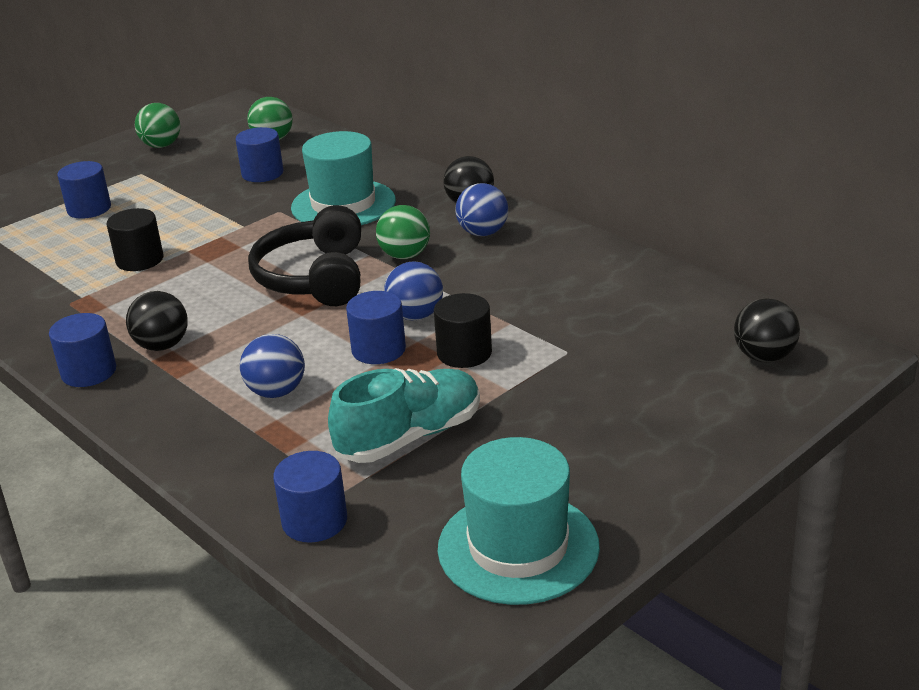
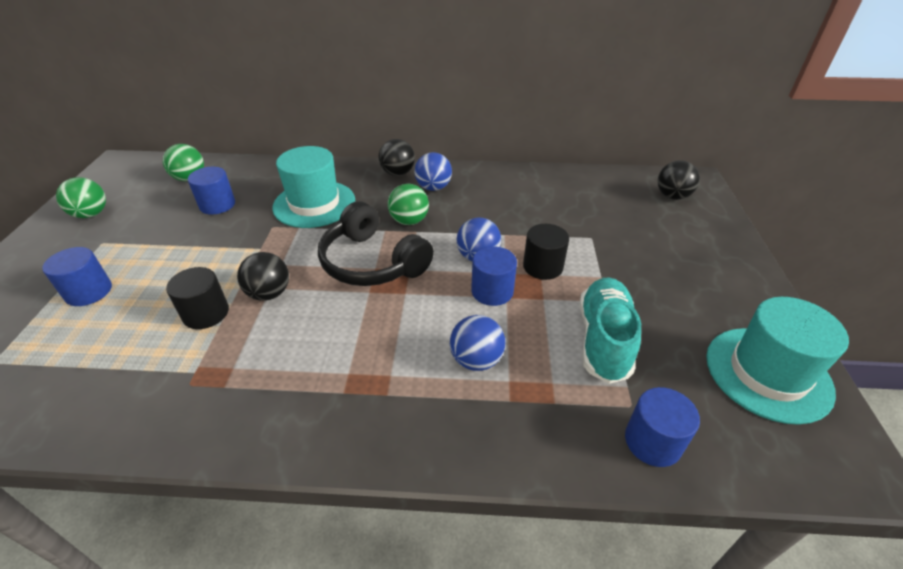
camera: 45 degrees left, 10 degrees up
(89, 372) = (302, 436): blue cylinder -> none
(162, 346) = (334, 374): black ball -> black ball (269, 293)

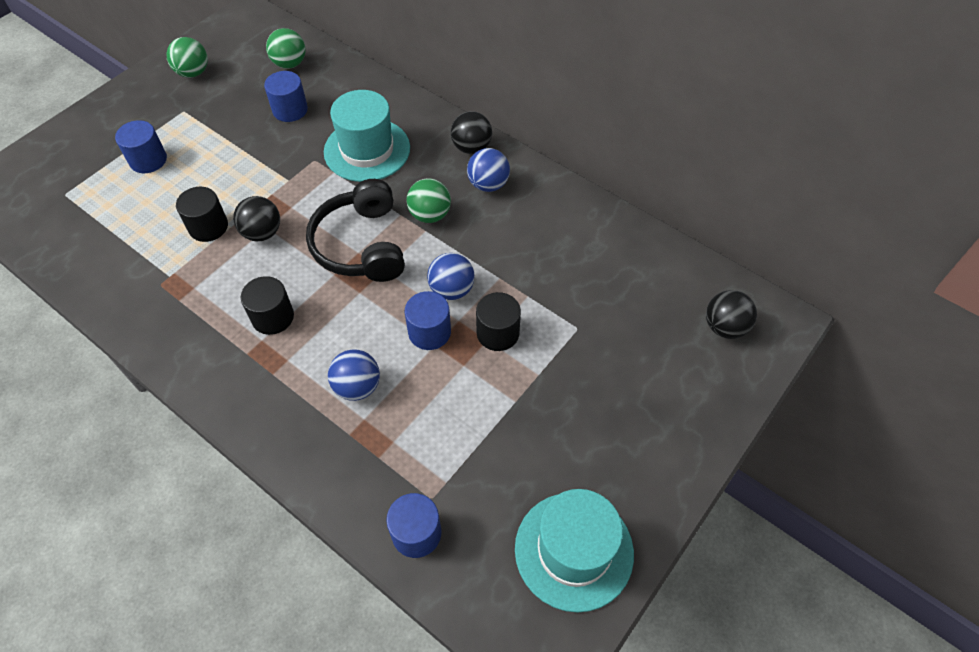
camera: 35 degrees right, 15 degrees up
(341, 350) = (272, 317): none -> black cylinder
(603, 340) = (472, 433): turquoise shoe -> none

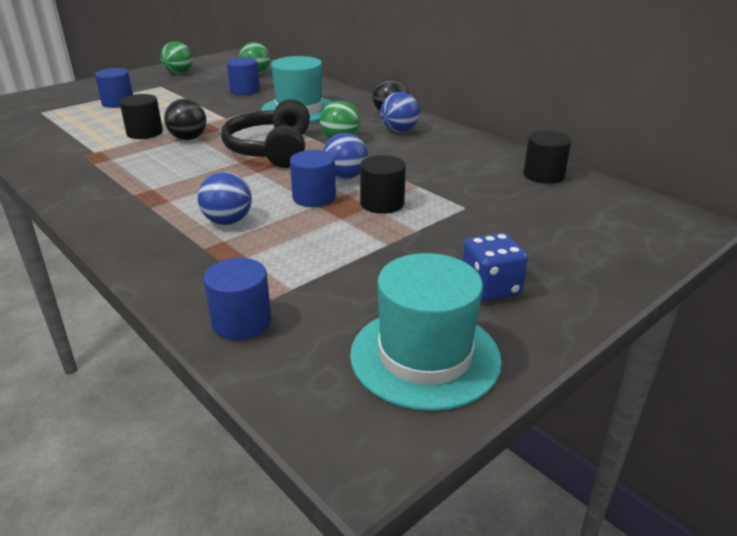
camera: 10 degrees right, 25 degrees down
(272, 317) = (170, 178): black cylinder -> black cylinder (543, 175)
(614, 452) = (490, 288): none -> blue dice
(724, 327) = (625, 220): black ball -> none

